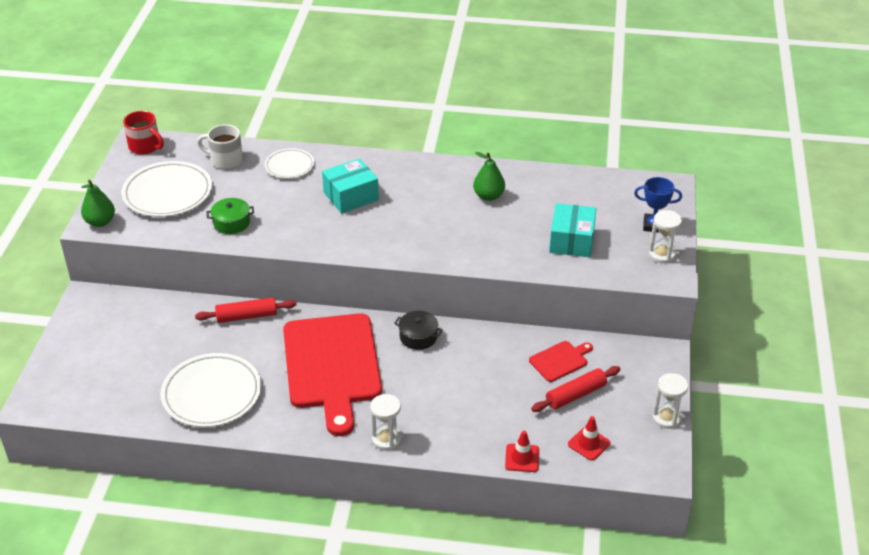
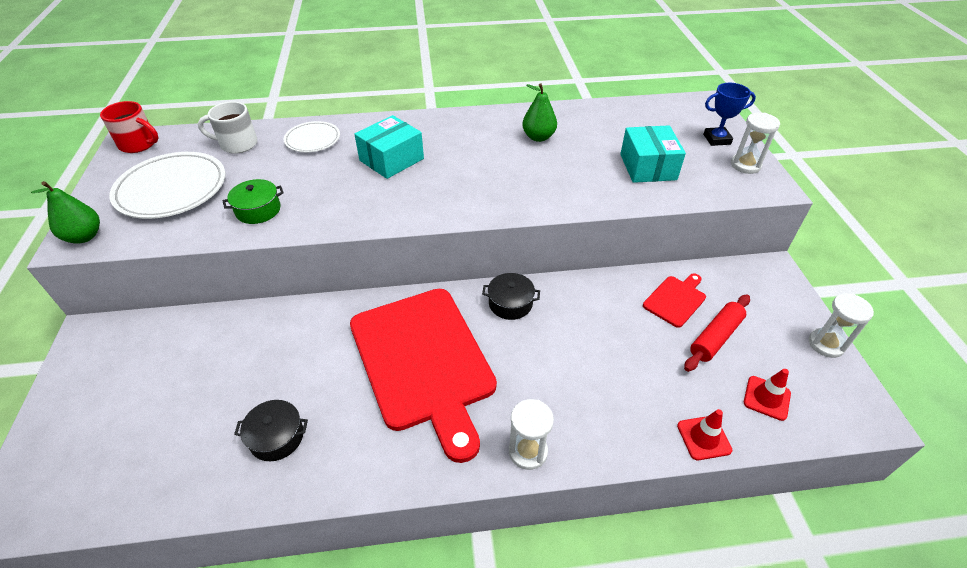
camera: 15 degrees left, 5 degrees up
(211, 394) = (277, 437): white plate -> black pot
(247, 316) = (301, 318): red rolling pin -> none

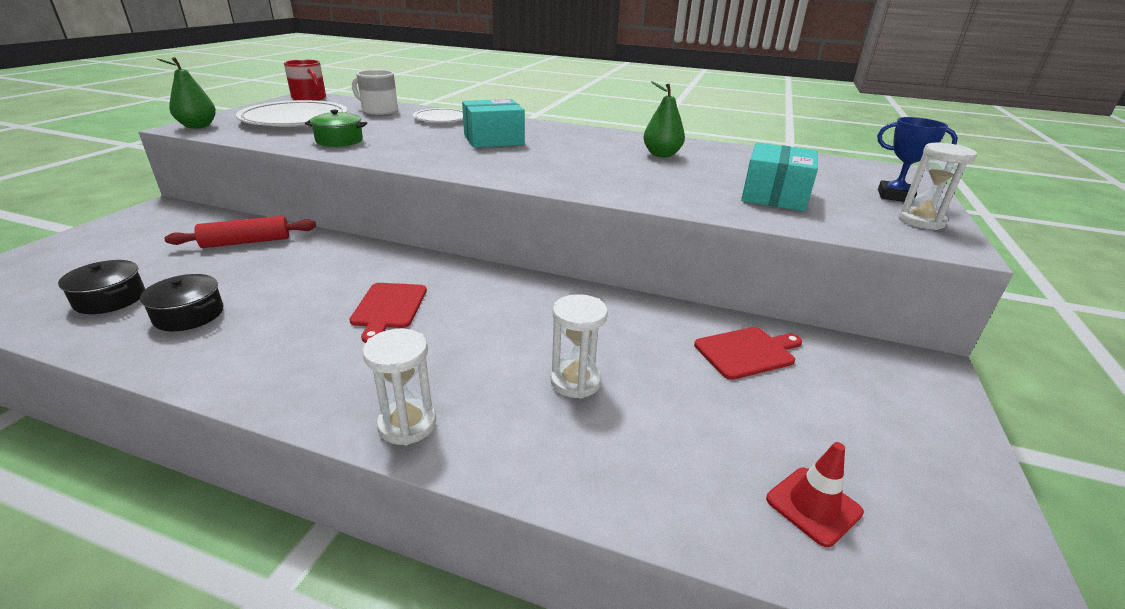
camera: 25 degrees right, 15 degrees down
(423, 361) = (388, 308): red cutting board -> red cutting board, size x0.42
(510, 303) = (531, 294): black pot -> black pot (110, 299)
(704, 438) = (664, 511): red traffic cone -> none
(715, 337) = (777, 407): red rolling pin -> red rolling pin (246, 242)
(826, 344) = (976, 480): white hourglass -> white hourglass (575, 381)

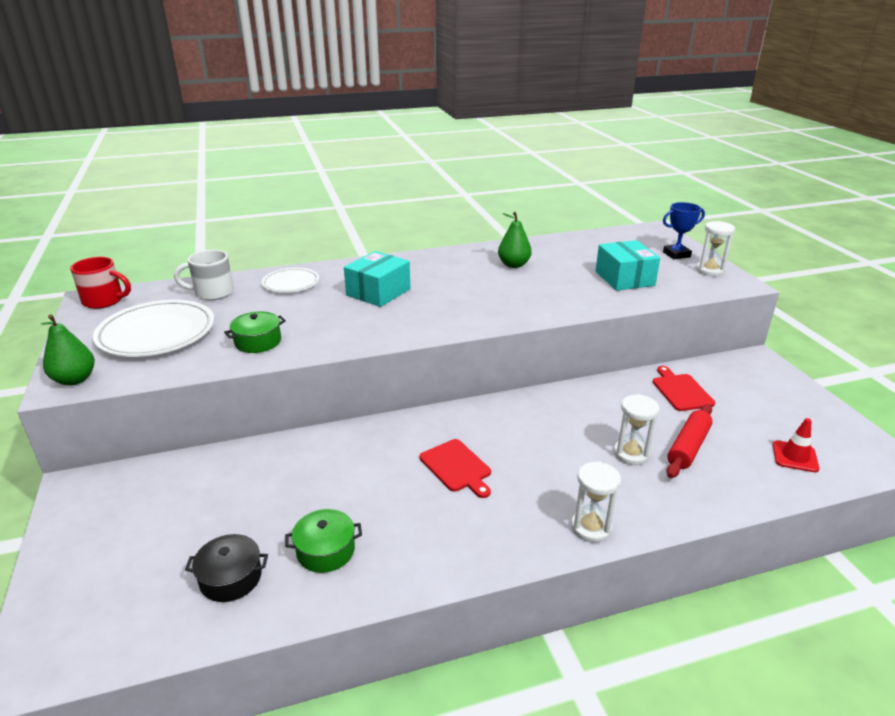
camera: 35 degrees left, 0 degrees up
(189, 315) = (325, 550): black pot -> green pot
(246, 242) = (244, 474): red rolling pin -> red rolling pin (688, 447)
(747, 352) = (681, 391): red cutting board -> red cutting board turned 45 degrees counterclockwise

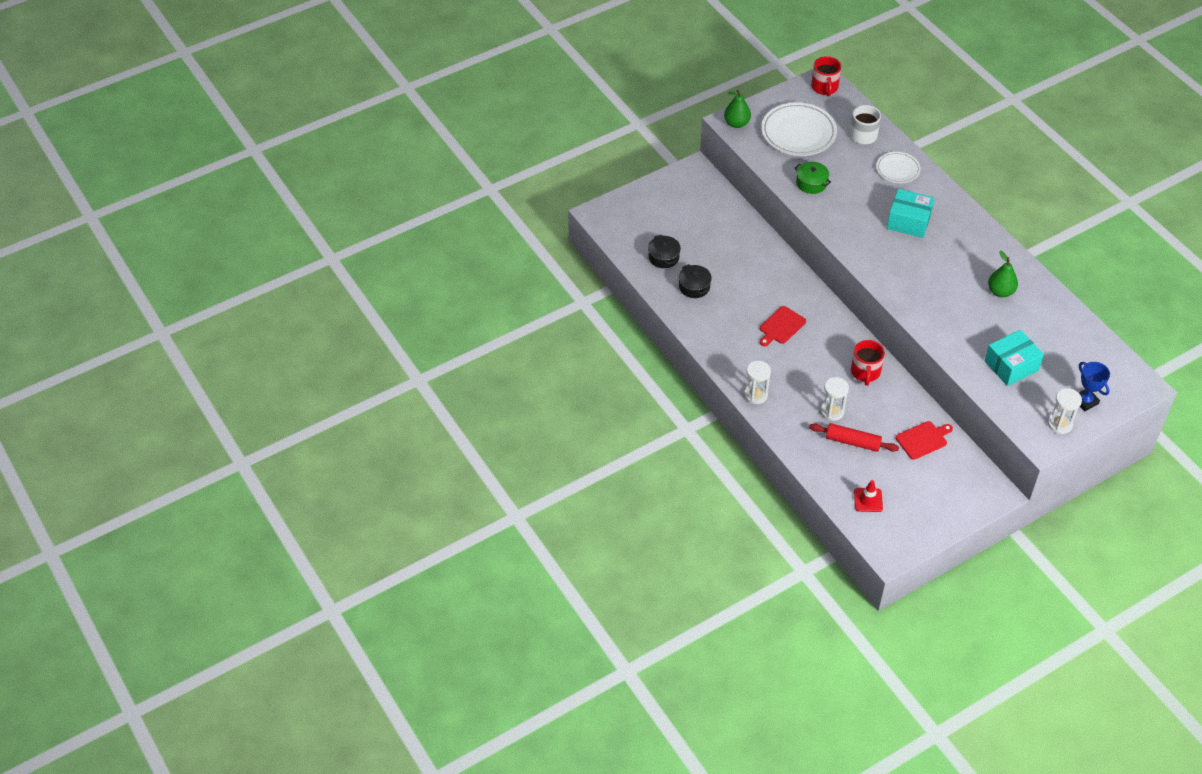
camera: 75 degrees right, 20 degrees up
(325, 550) = (694, 287): green pot -> black pot
(563, 410) = (865, 372): none -> red mug

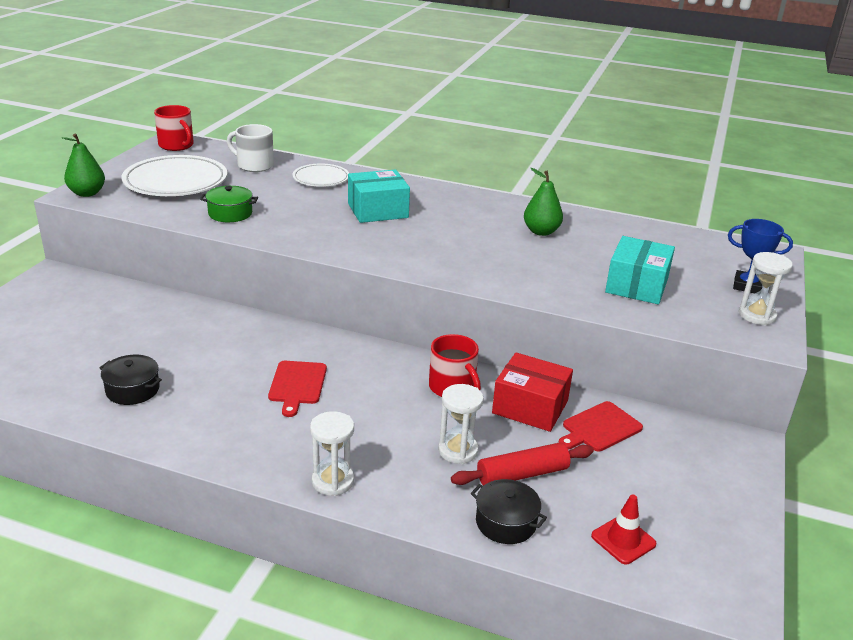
camera: 40 degrees left, 20 degrees down
(663, 257) = (60, 374): black pot -> black pot (505, 522)
(897, 407) = (530, 407): none -> red box
(923, 439) = (599, 428): red cutting board -> red cutting board turned 150 degrees counterclockwise

